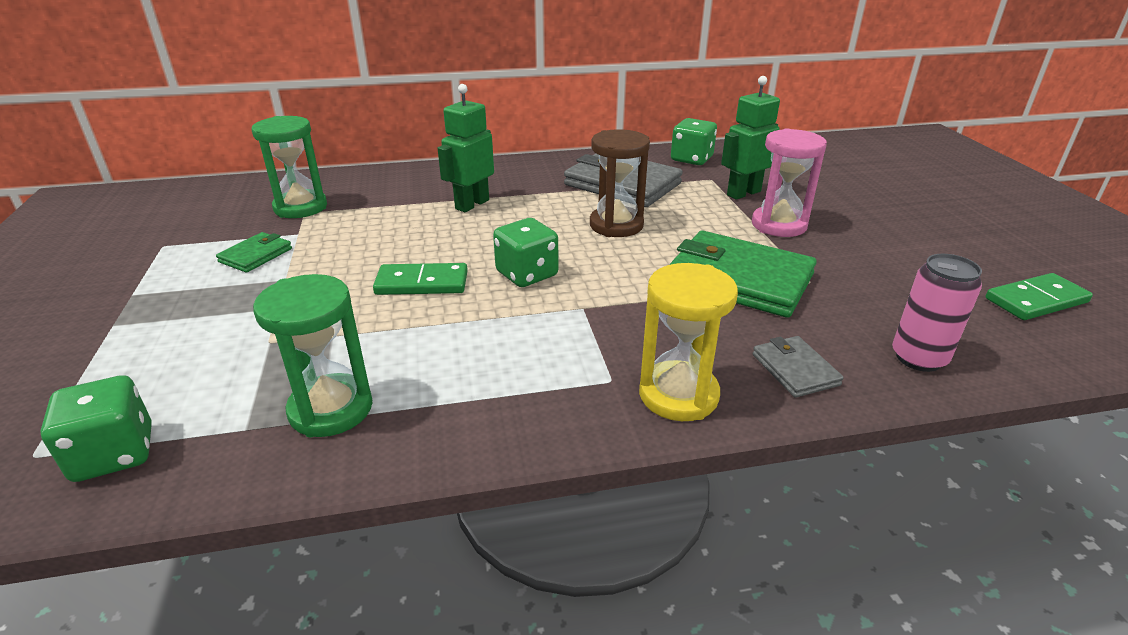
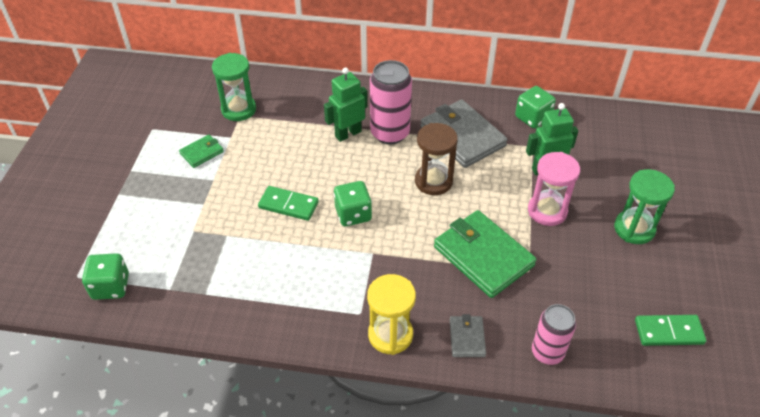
camera: 20 degrees right, 15 degrees up
(331, 409) = (212, 289): green hourglass -> green hourglass (634, 229)
(528, 195) = (390, 133): none -> pink can

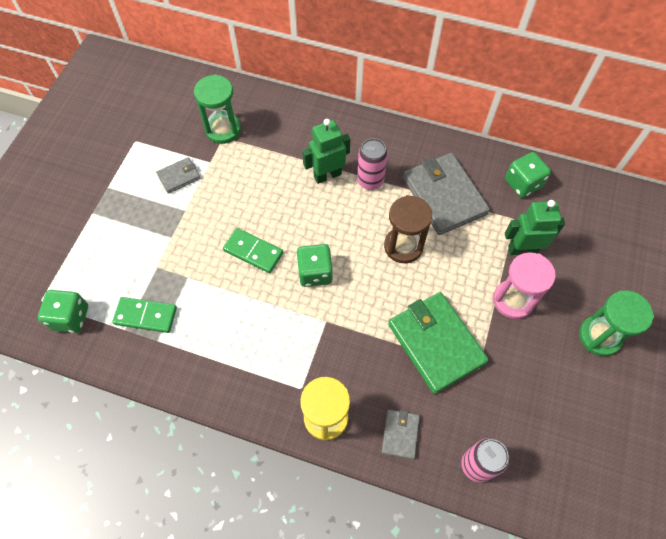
camera: 10 degrees right, 15 degrees up
(202, 152) = (179, 176): green wallet -> grey wallet
(390, 133) = (370, 181): pink can -> pink can, size x0.66
(668, 332) = (606, 464): green domino -> green domino (146, 316)

